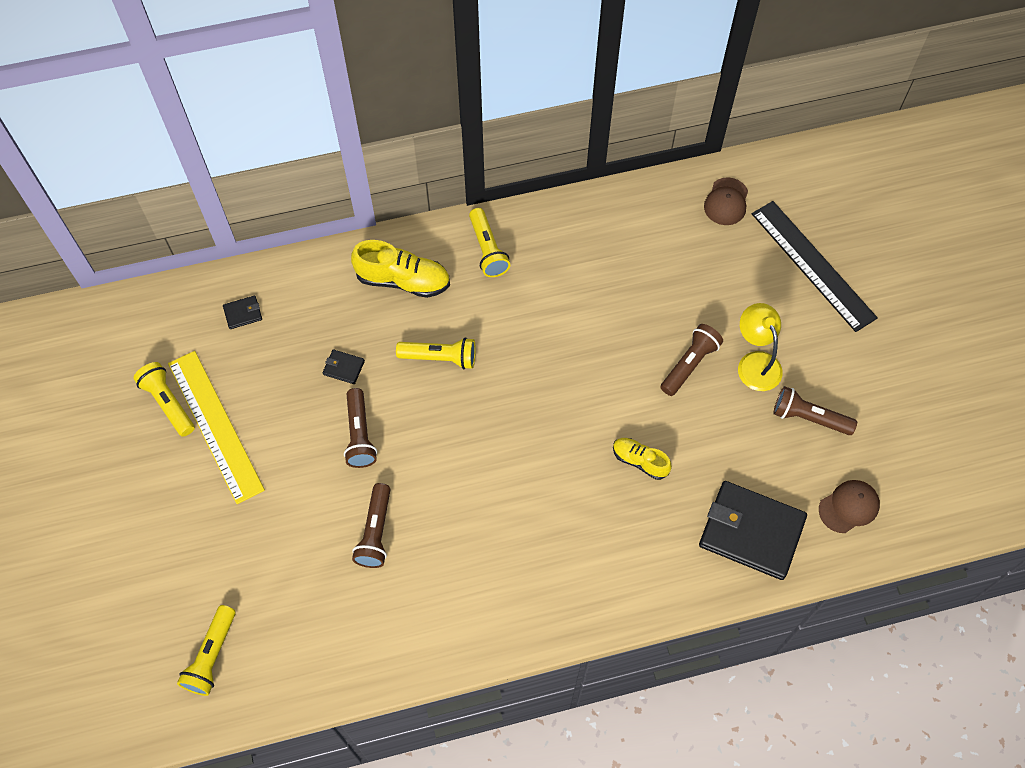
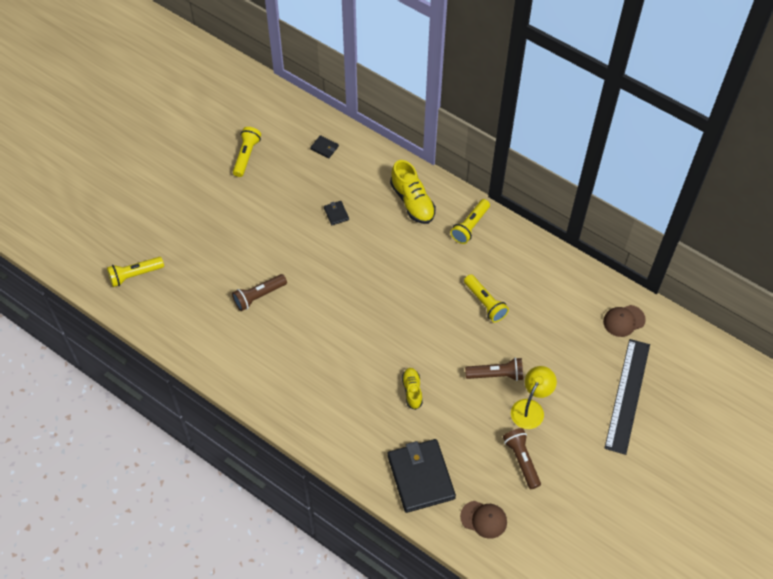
camera: 50 degrees right, 5 degrees down
(215, 425) = (253, 184): yellow ruler -> none
(360, 435) = (305, 249): brown flashlight -> none
(440, 358) = (383, 252): yellow flashlight -> yellow flashlight (485, 303)

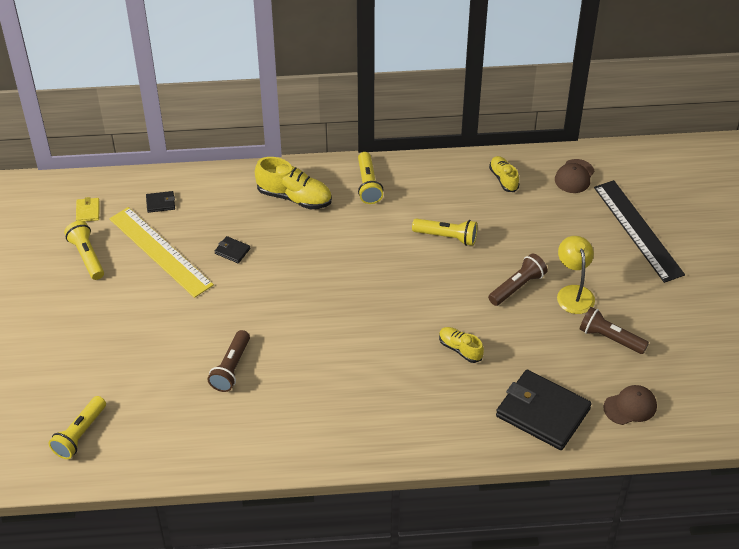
camera: 40 degrees left, 10 degrees down
(276, 123) = (88, 211): none -> yellow wallet
(292, 183) = (160, 251): none -> yellow ruler
(569, 287) = (503, 179): none -> yellow shoe

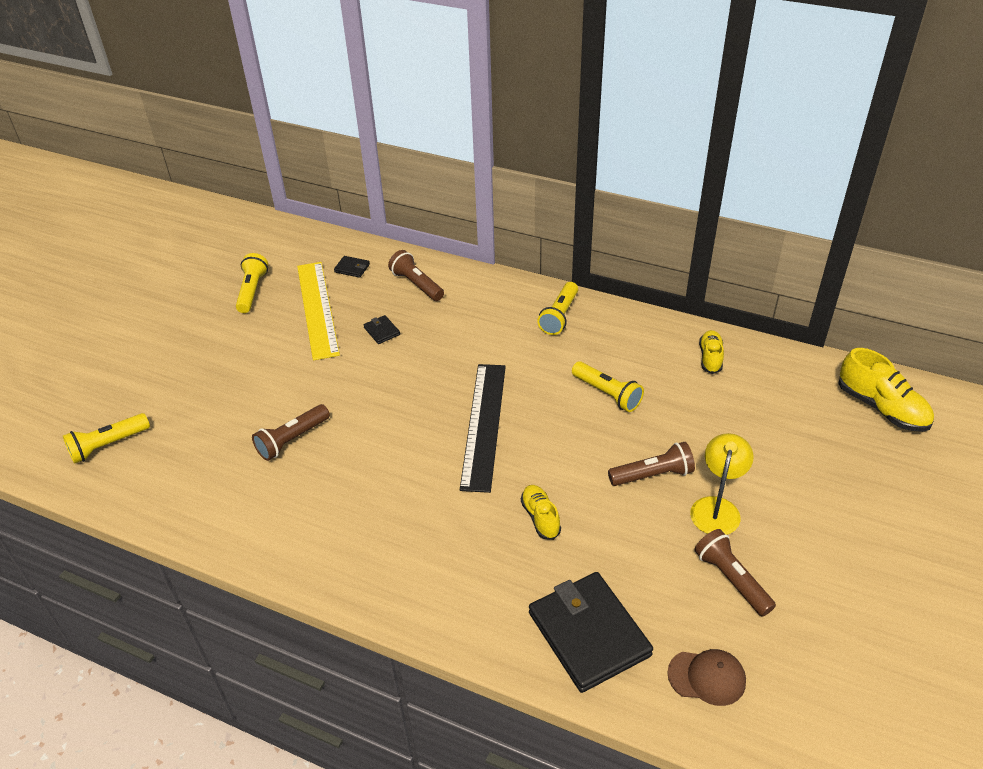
camera: 30 degrees right, 5 degrees down
(88, 211) = (285, 254): yellow wallet -> none
(230, 198) = (416, 285): none -> brown flashlight
(294, 197) = (478, 303): yellow shoe -> yellow shoe (881, 408)
(574, 176) = (796, 382): brown cap -> none
(638, 230) = (842, 467): black ruler -> black ruler (484, 425)

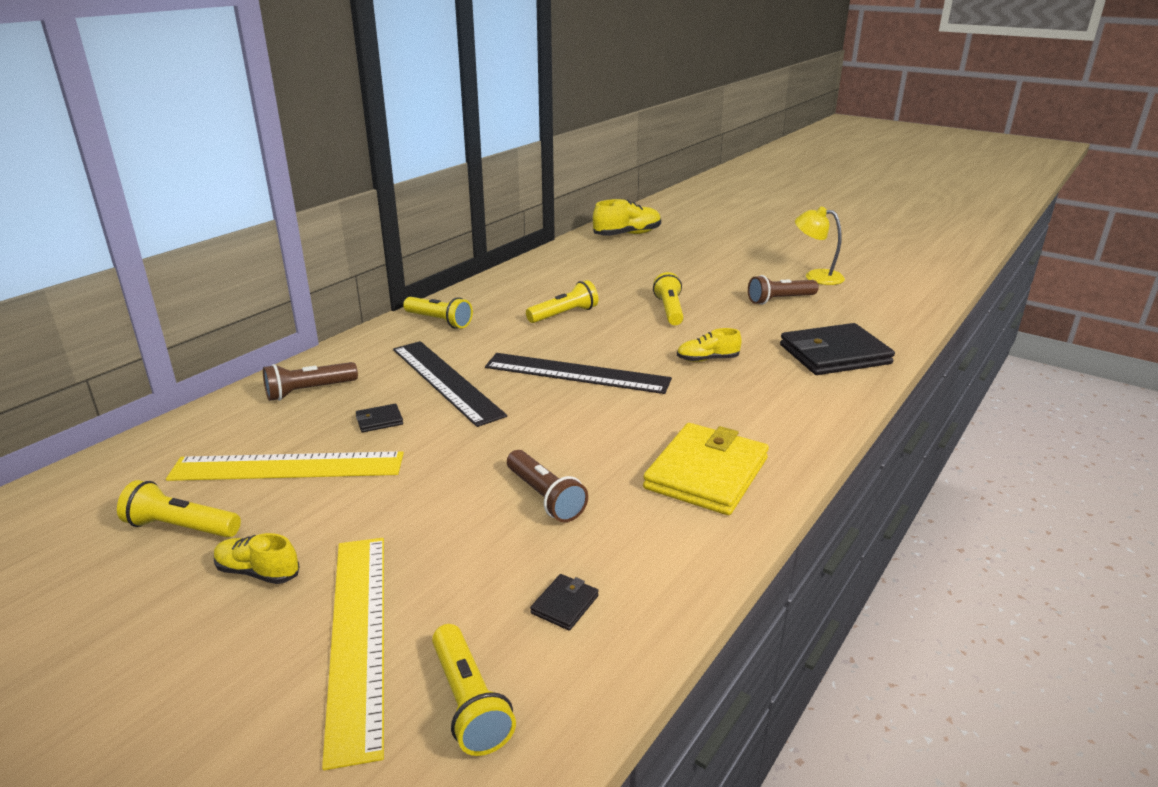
camera: 80 degrees left, 15 degrees down
(159, 389) = (357, 637): none -> yellow ruler
(332, 531) = (706, 473): none -> yellow wallet
(352, 268) = (223, 434): black wallet -> black wallet (564, 604)
(449, 349) = (446, 381): none -> black ruler
(652, 475) = (669, 310): brown flashlight -> yellow flashlight
(707, 677) = (868, 320): brown cap -> none
(710, 358) = (542, 272): yellow shoe -> yellow shoe (258, 572)
(717, 507) = (710, 294): yellow lamp -> yellow lamp (816, 276)

